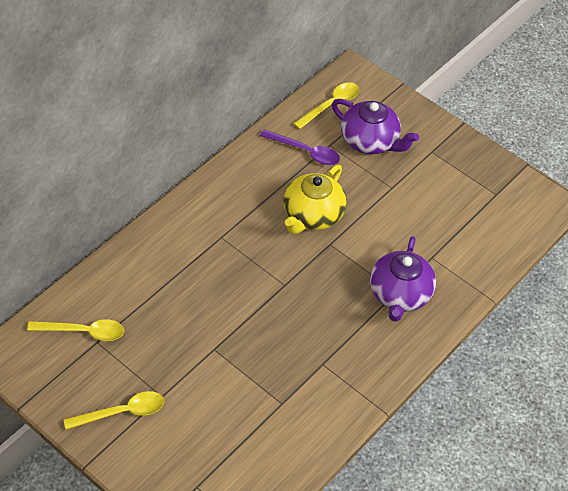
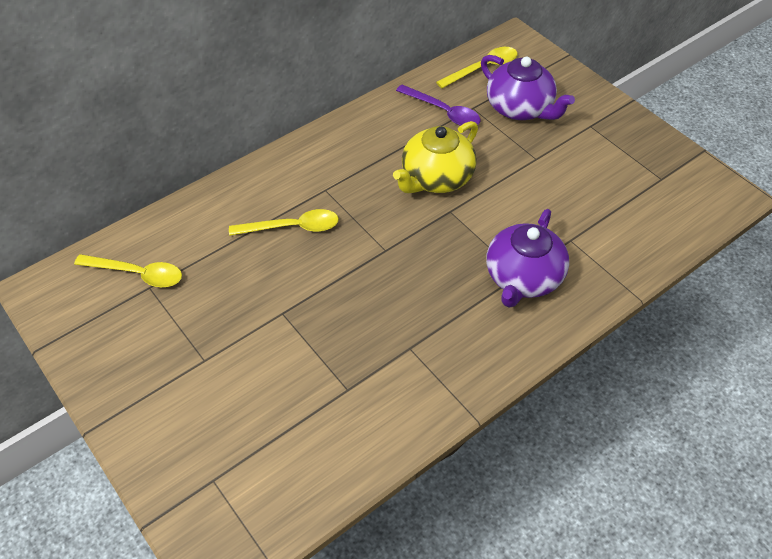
camera: 15 degrees right, 0 degrees up
(122, 412) = (151, 373): yellow spoon -> yellow spoon (292, 227)

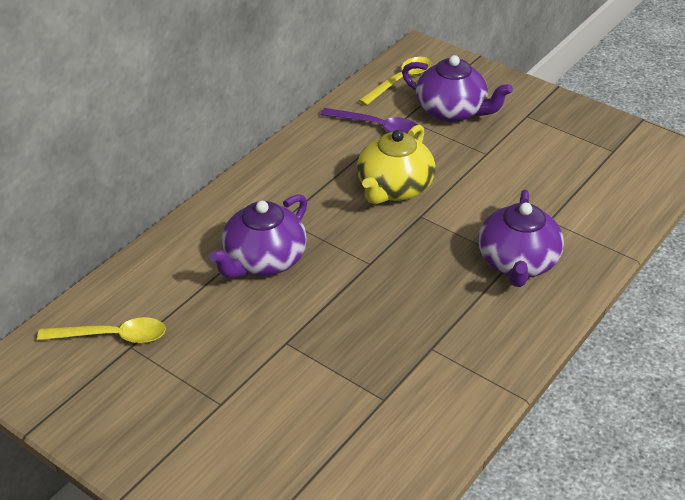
camera: 15 degrees left, 10 degrees down
(292, 227) = (263, 260): yellow spoon -> purple teapot

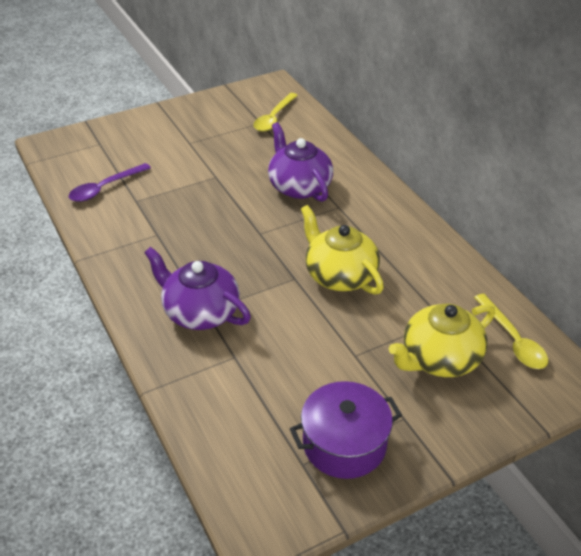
camera: 115 degrees right, 0 degrees up
(377, 127) = (437, 295): purple spoon -> purple spoon (105, 188)
(452, 111) = (439, 359): purple teapot -> yellow teapot
(577, 136) = (344, 444): none -> purple pot

